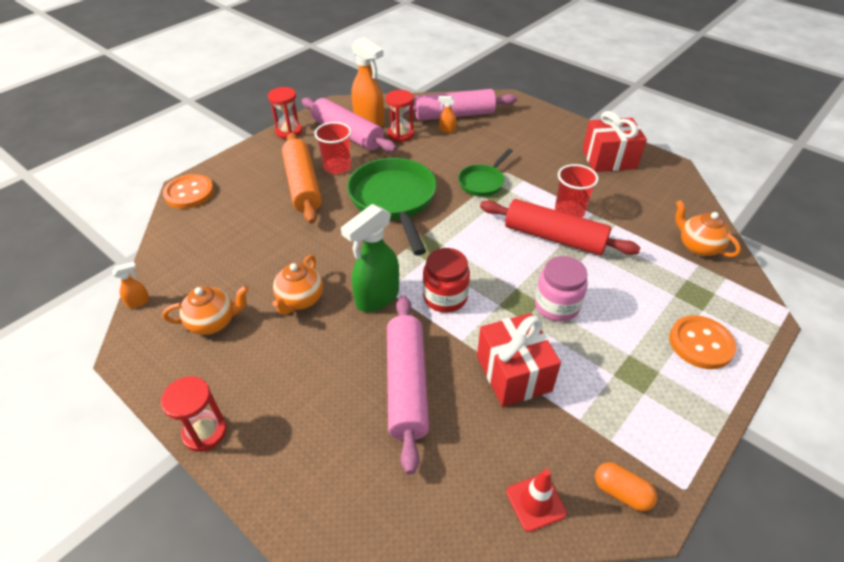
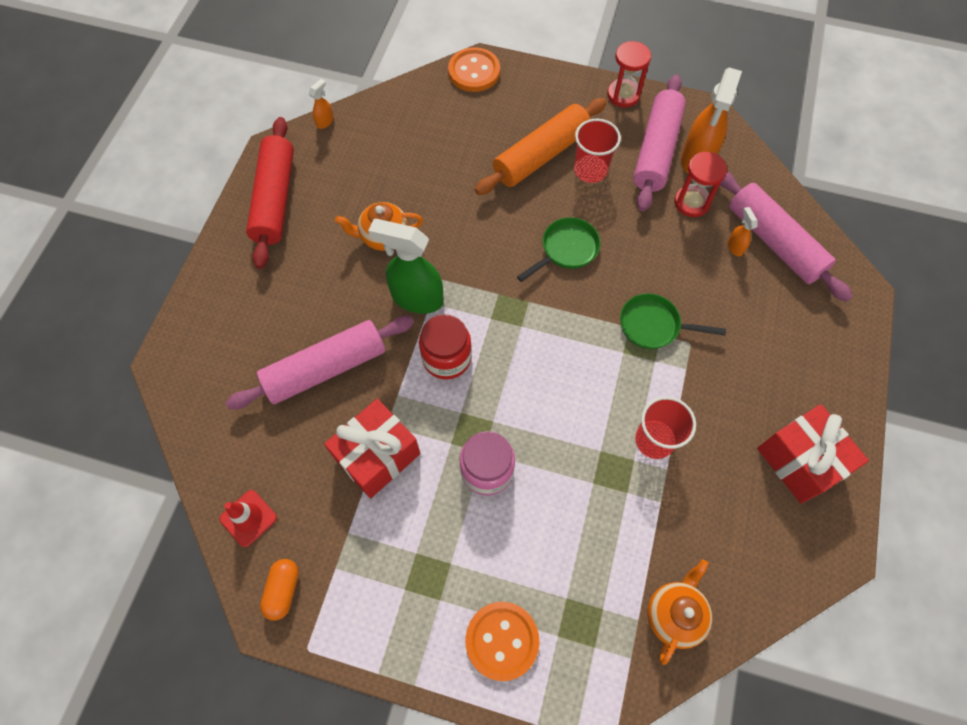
camera: 65 degrees right, 20 degrees up
(139, 302) = (325, 121): orange spray bottle -> orange spray bottle turned 90 degrees counterclockwise
(205, 432) = (223, 244): red hourglass -> none
(213, 322) = (328, 186): orange teapot -> none
(394, 200) = (566, 249): green pan -> green pan, size x0.53
(554, 237) = (596, 436): red rolling pin -> red rolling pin (275, 199)

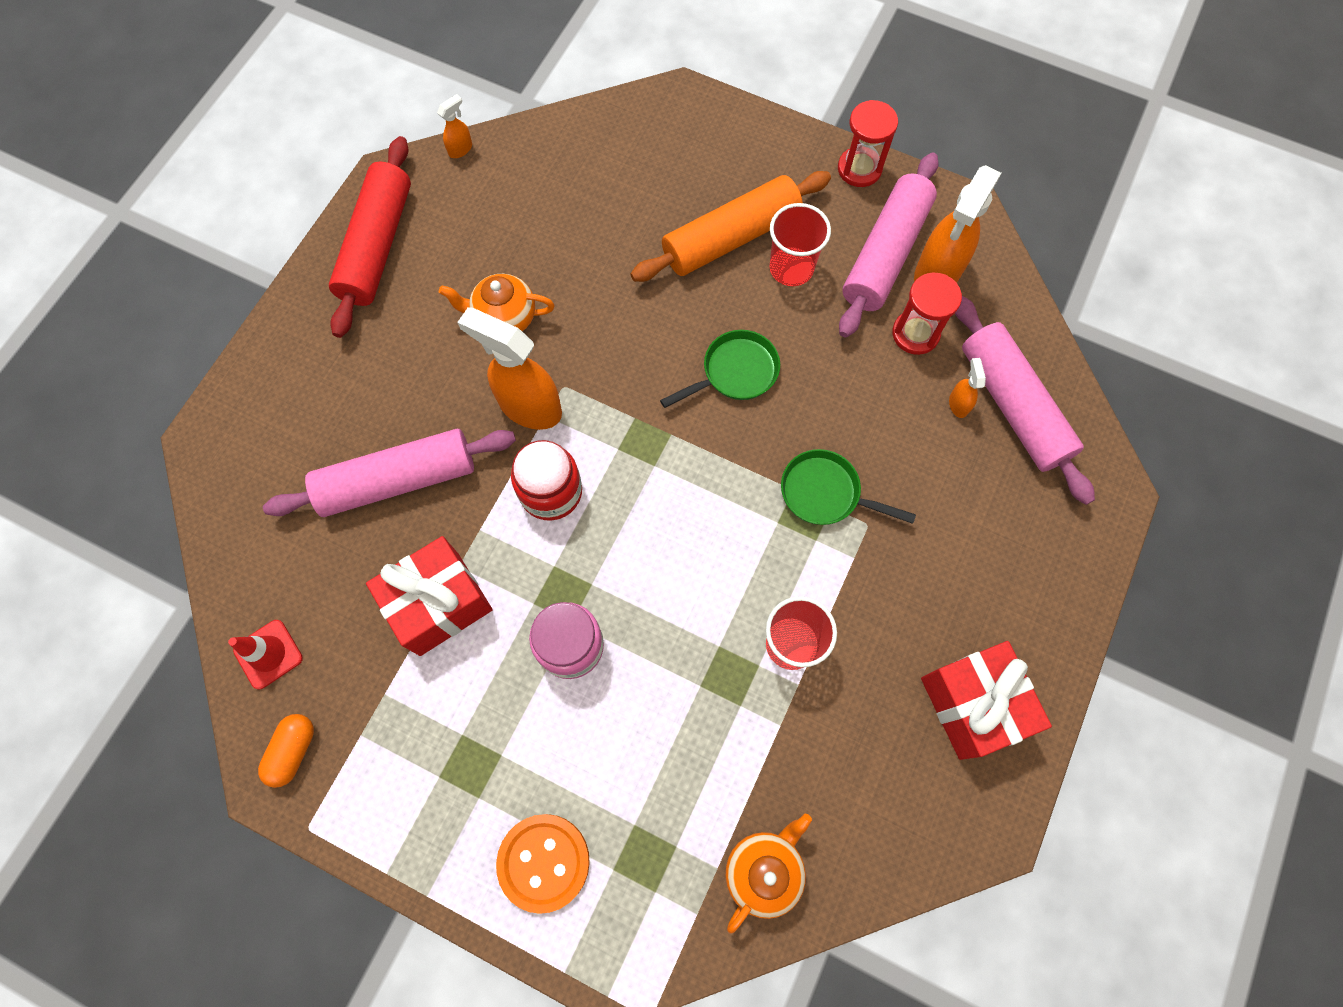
camera: 10 degrees right, 5 degrees up
(416, 298) = (529, 406): green spray bottle -> orange spray bottle
(474, 72) = (668, 107): orange button -> none

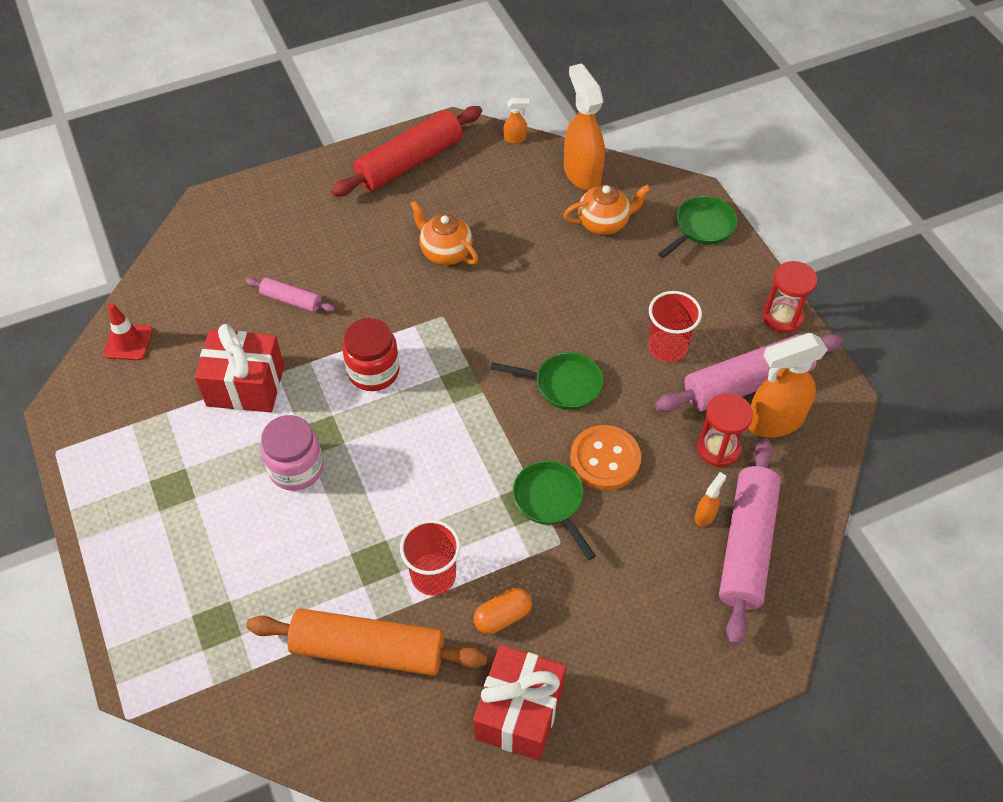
camera: 40 degrees right, 15 degrees down
(293, 751) = (89, 404): orange capsule -> orange capsule (502, 616)
(398, 480) = (291, 300): pink rolling pin -> pink rolling pin, size x0.49
(529, 406) = (409, 313): orange spray bottle -> orange spray bottle (582, 173)
(543, 862) = (158, 577): orange button -> orange button (605, 459)
(717, 127) = (702, 228): none -> green pan
(731, 238) = (643, 301): orange rolling pin -> orange rolling pin (368, 649)
(764, 870) = (279, 695): orange teapot -> orange teapot (604, 223)

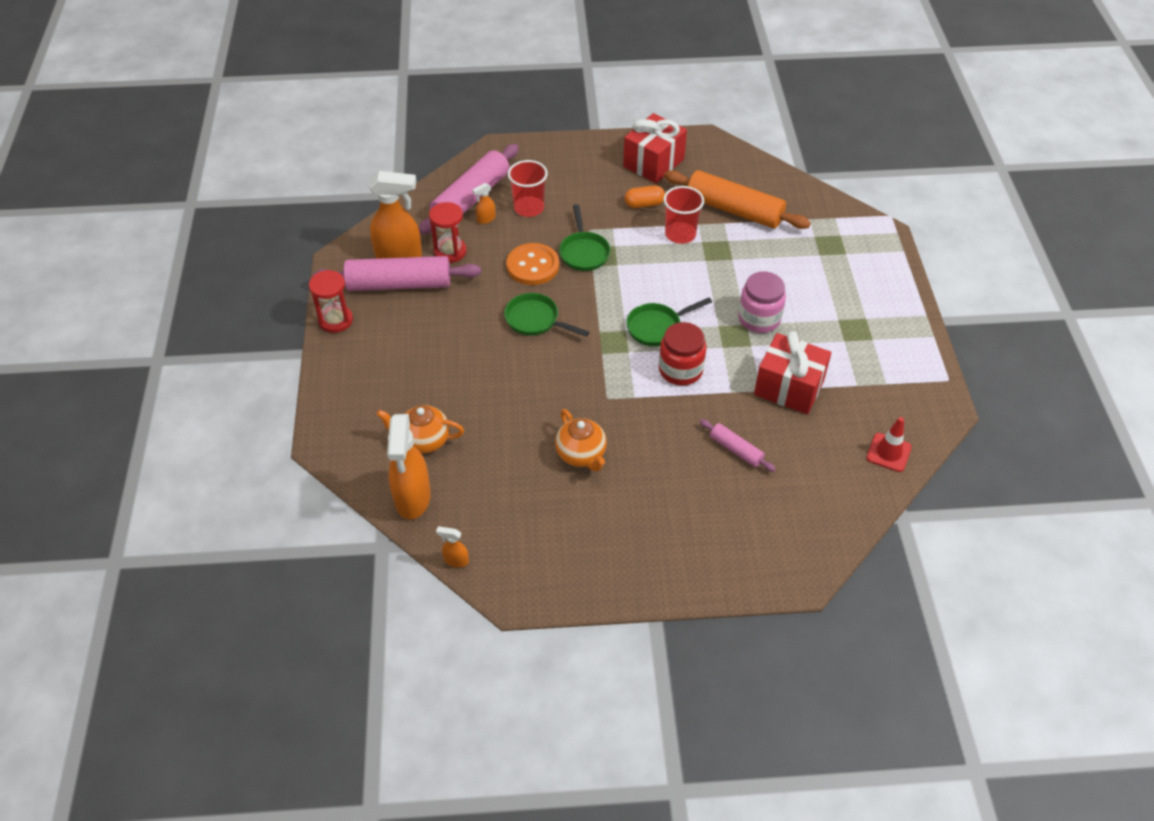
camera: 160 degrees left, 5 degrees down
(409, 162) = (578, 566): red rolling pin -> none
(667, 347) = (439, 324): red cup -> red cup (529, 208)
(702, 228) = (341, 410): green pan -> green pan (657, 327)

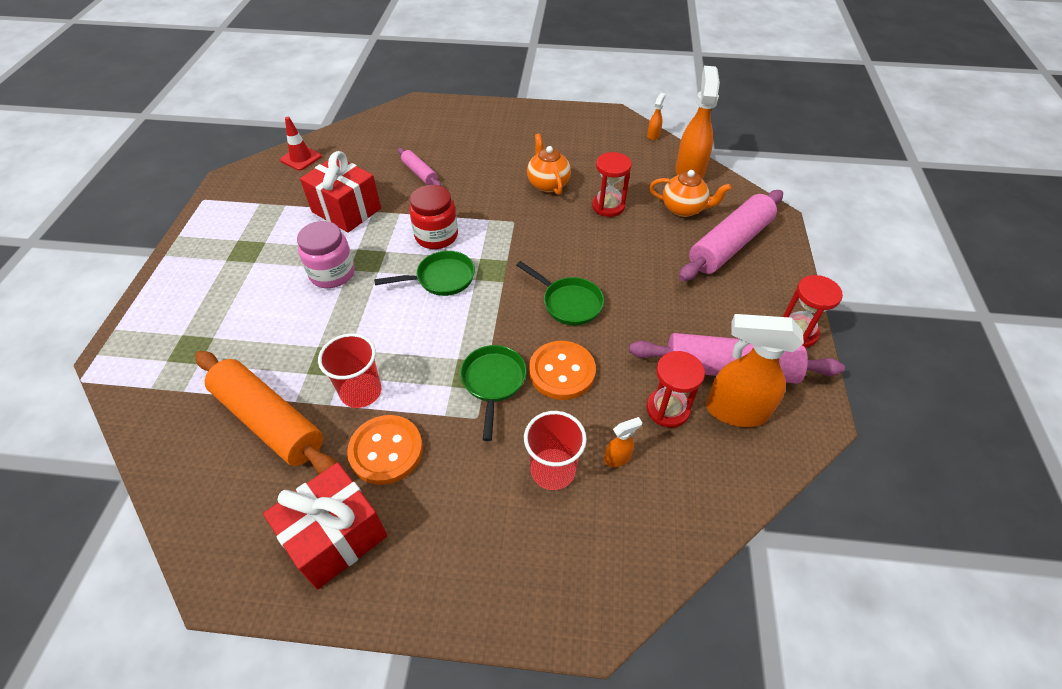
camera: 170 degrees left, 0 degrees up
(456, 560) = (653, 135): orange spray bottle -> orange spray bottle turned 90 degrees counterclockwise
(471, 198) = (639, 504): pink rolling pin -> pink rolling pin (730, 245)
(508, 432) = (608, 206): none -> red hourglass
(644, 204) = (386, 451): orange capsule -> orange button

